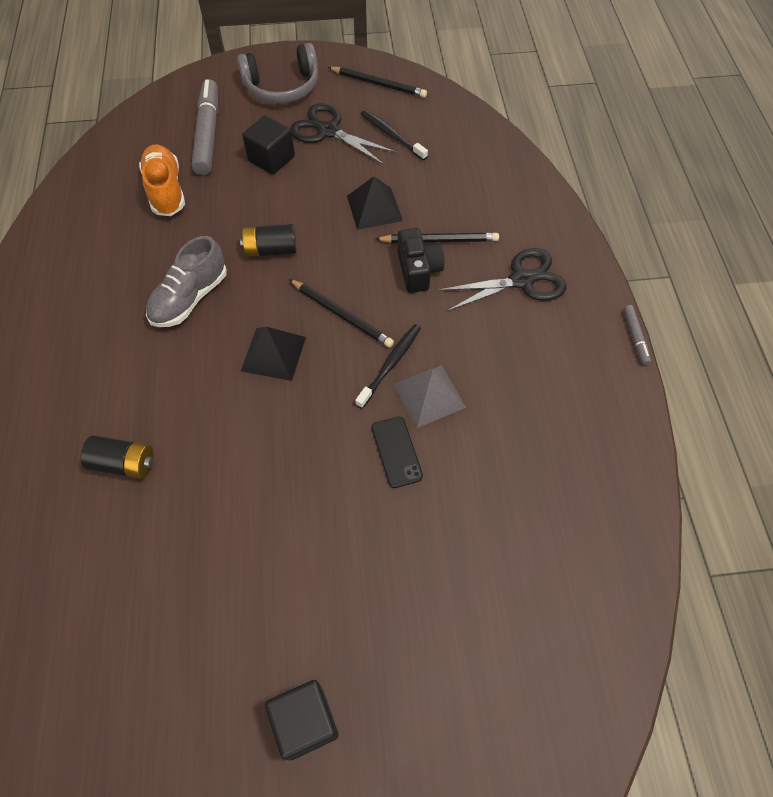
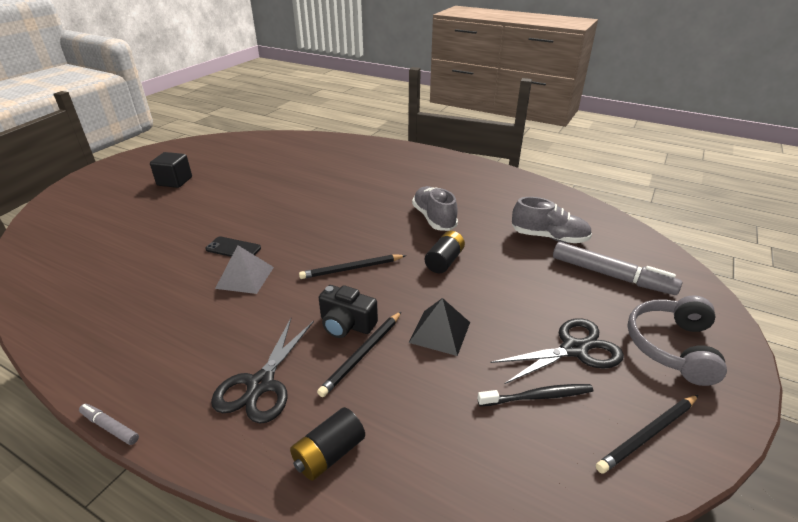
camera: 125 degrees right, 25 degrees down
(124, 464) = (348, 175): black battery -> black battery (329, 454)
(166, 190) = (549, 237): orange shoe -> grey shoe
(271, 159) = (553, 298): black cube -> none
(273, 354) = (356, 232): black pyramid -> none
(390, 364) = (288, 272): black toothbrush -> none

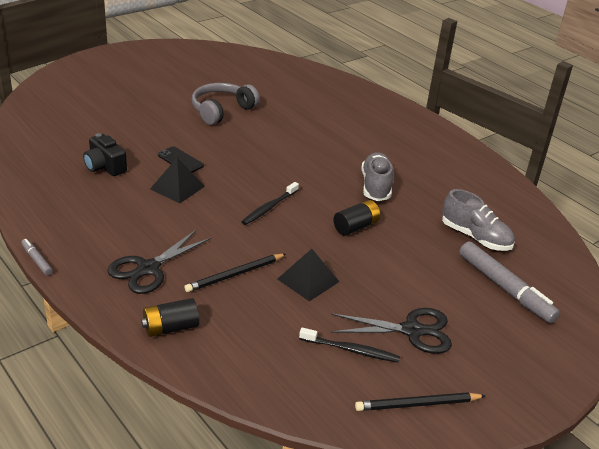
camera: 20 degrees right, 0 degrees up
(175, 181) = (161, 83): black cube -> none
(245, 277) = (177, 187): grey pyramid -> black pyramid
(346, 324) = (236, 249): black camera -> black camera (105, 167)
(351, 269) = (269, 208): black pencil -> black toothbrush
(671, 346) = (503, 359): grey headphones -> grey headphones (221, 110)

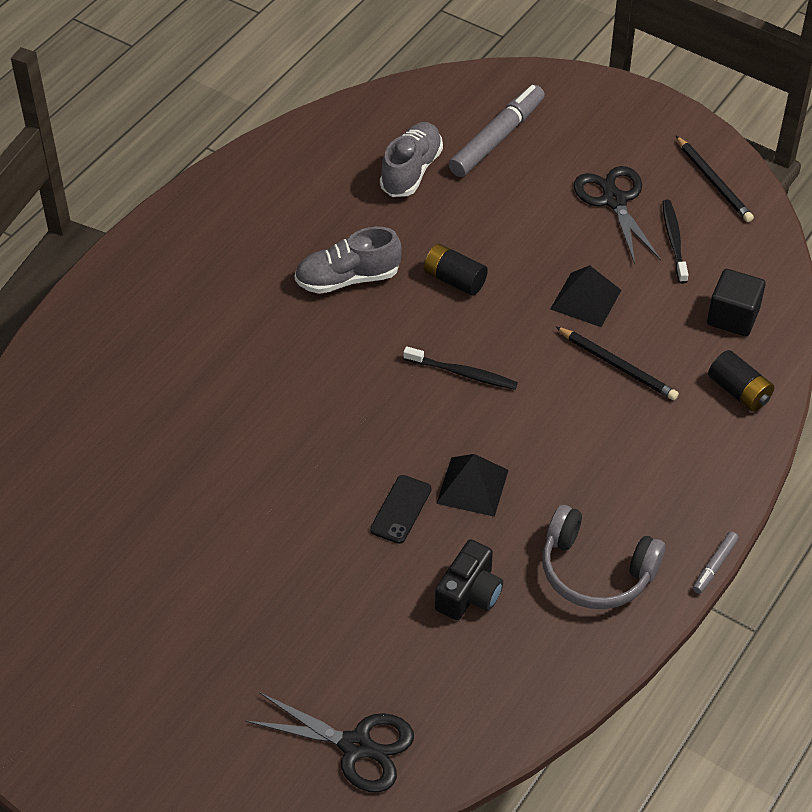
camera: 105 degrees left, 15 degrees up
(148, 269) = (659, 449): black scissors -> black scissors (356, 746)
(221, 110) = (216, 513): grey headphones -> grey headphones (595, 571)
(248, 354) = (733, 317): none -> black cube

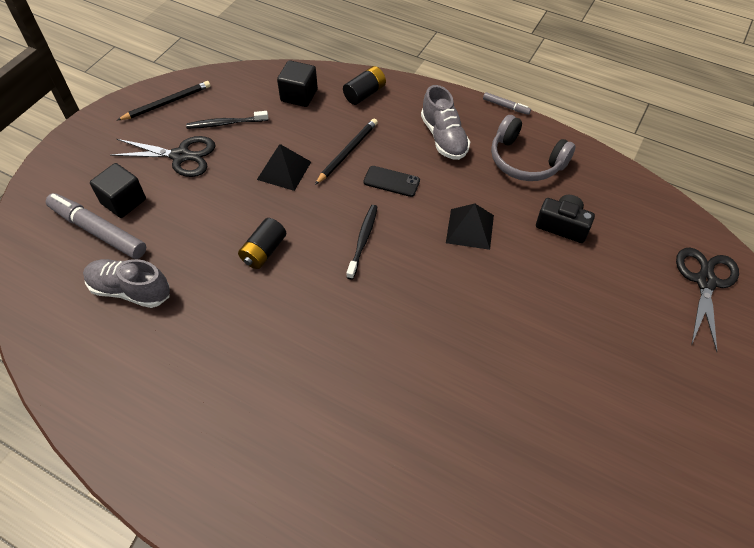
camera: 95 degrees left, 5 degrees up
(348, 279) = (262, 328): grey shoe -> grey shoe (443, 138)
(401, 509) = (500, 270): black phone -> black phone (391, 181)
(540, 155) = (123, 201): none -> black cube
(595, 571) = (525, 161): grey headphones -> grey headphones turned 105 degrees clockwise
(614, 200) = (181, 156): black scissors -> black scissors turned 150 degrees counterclockwise

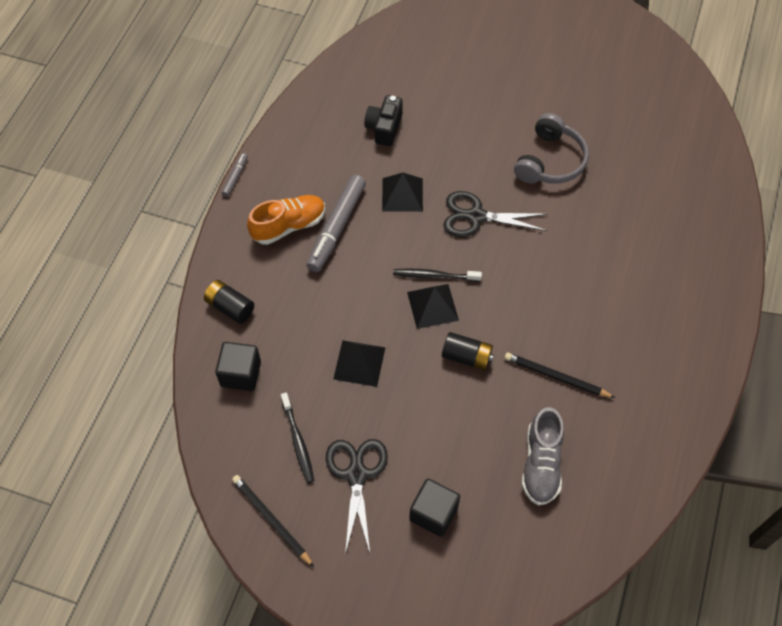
camera: 100 degrees left, 5 degrees up
(98, 231) = (479, 524): grey marker -> grey marker (337, 227)
(328, 233) = (432, 306): none -> black pyramid
(347, 152) = (323, 308): black pencil -> black pencil (556, 377)
(391, 181) = (356, 263): black phone -> none
(443, 138) = (289, 226): grey shoe -> orange shoe
(525, 161) = (310, 157): grey headphones -> grey headphones (550, 161)
(705, 281) = (421, 39): black scissors -> black scissors (476, 216)

